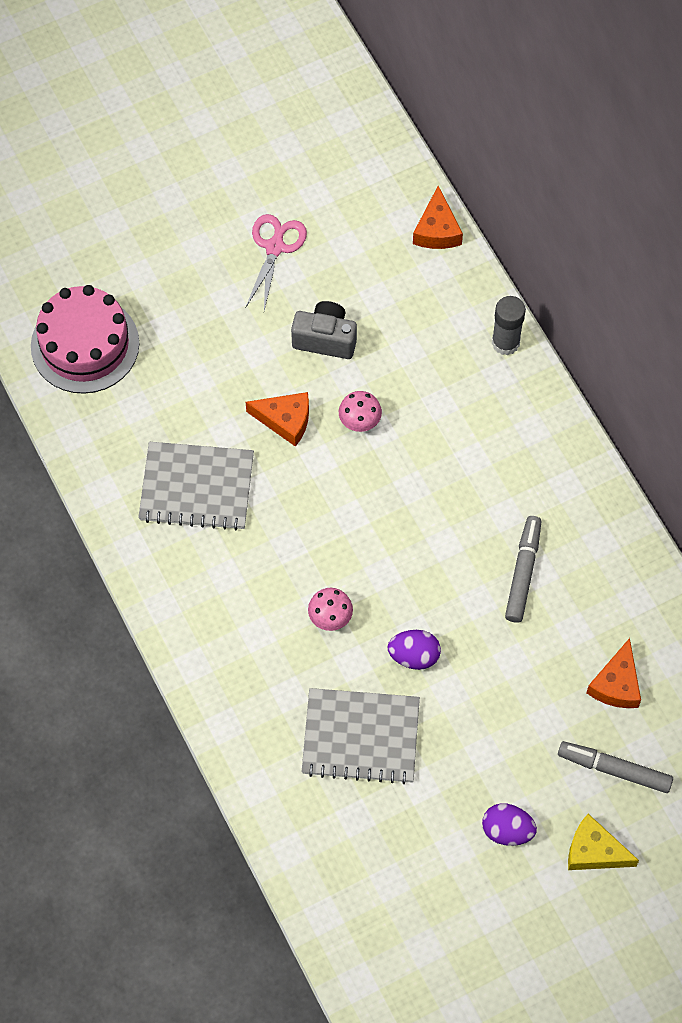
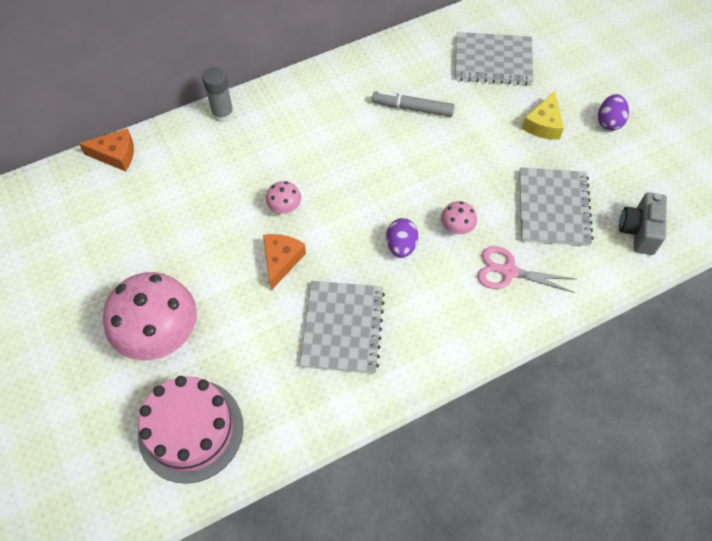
camera: 90 degrees left, 5 degrees down
(193, 305) = (160, 335): none -> pink mushroom
(275, 247) = (111, 270): pink scissors -> pink scissors (508, 271)
(325, 339) = (207, 232): grey camera -> grey camera (638, 231)
(414, 656) = (484, 174): purple egg -> purple egg (401, 246)
(594, 851) = (614, 76): yellow cheese -> yellow cheese (543, 124)
(614, 769) = (554, 64): grey marker -> none
(616, 684) = (493, 60): orange cheese -> grey notebook

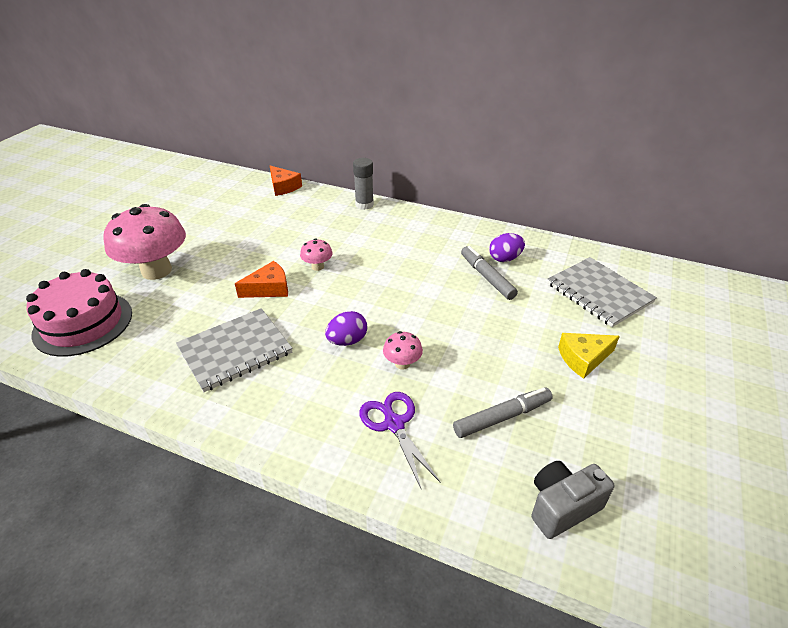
camera: 50 degrees right, 20 degrees down
(508, 271) = (393, 423): pink scissors -> purple scissors
(553, 208) = (502, 417): grey notebook -> grey marker
(609, 122) = (657, 403): purple egg -> purple egg (505, 258)

